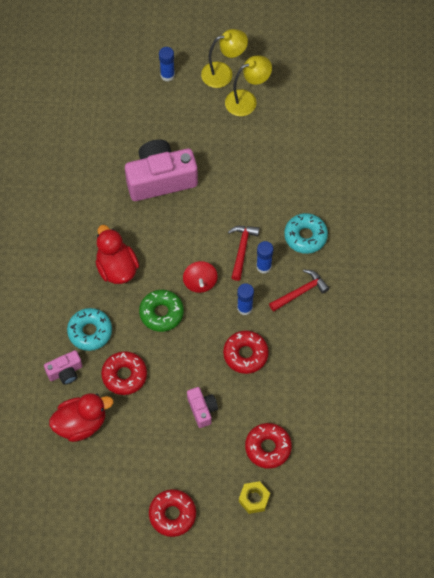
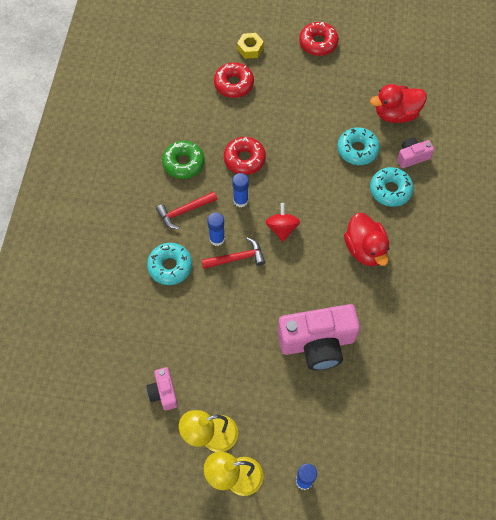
camera: 175 degrees left, 0 degrees up
(124, 375) = (357, 150): red donut -> turquoise donut
(161, 313) = (321, 202): green donut -> green donut (183, 163)
(202, 409) = (288, 117): pink camera -> pink camera (163, 392)
(242, 249) = (237, 258): red hammer -> red hammer turned 120 degrees counterclockwise

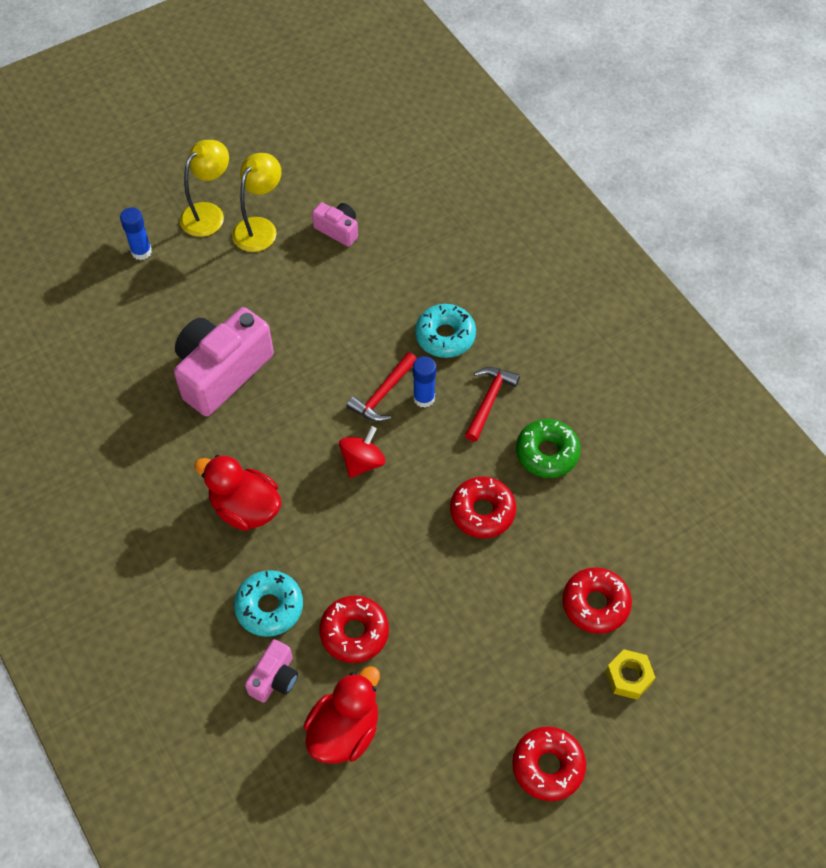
camera: 140 degrees right, 5 degrees down
(240, 200) = (439, 458): blue glue stick -> none
(282, 228) = (362, 462): red spinning top -> red spinning top turned 105 degrees counterclockwise
(357, 150) = (354, 632): turquoise donut -> red donut

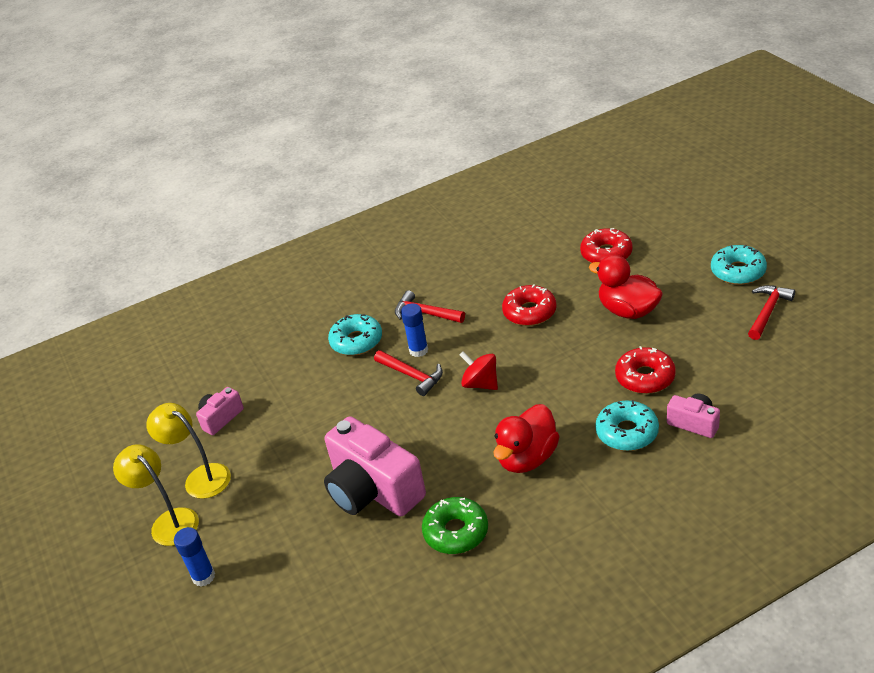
camera: 80 degrees left, 20 degrees down
(344, 730) = (733, 377): red duck -> red duck (628, 310)
(461, 791) = (767, 311): none -> red hammer
(547, 453) = (477, 281): green donut -> green donut (456, 532)
(548, 766) = (738, 271): red donut -> turquoise donut
(628, 677) = (662, 238): yellow nut -> none

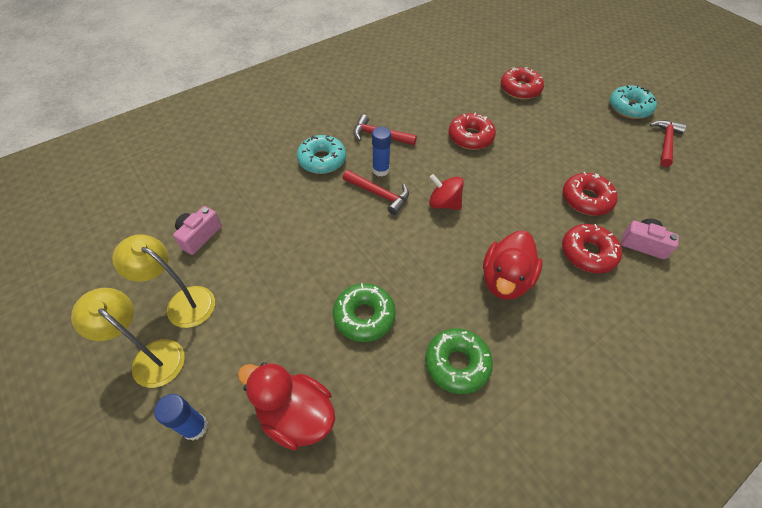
camera: 15 degrees left, 15 degrees up
(373, 490) = (364, 316): pink camera -> green donut
(627, 432) = (588, 253): turquoise donut -> red donut
(628, 310) = (553, 138): red duck -> red duck (296, 415)

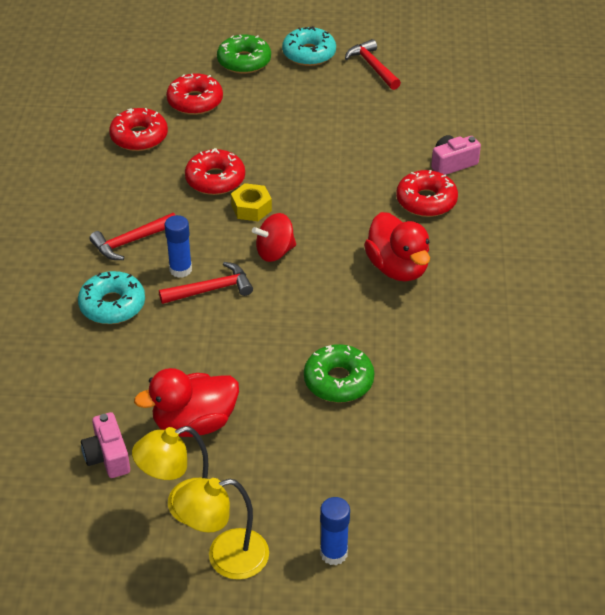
camera: 50 degrees left, 10 degrees down
(296, 415) = (388, 478): red duck -> red duck (194, 423)
(457, 364) = (441, 349): green donut -> green donut (244, 61)
(467, 168) = (251, 208): none -> yellow nut
(586, 199) = (375, 160): red donut -> red donut (139, 137)

